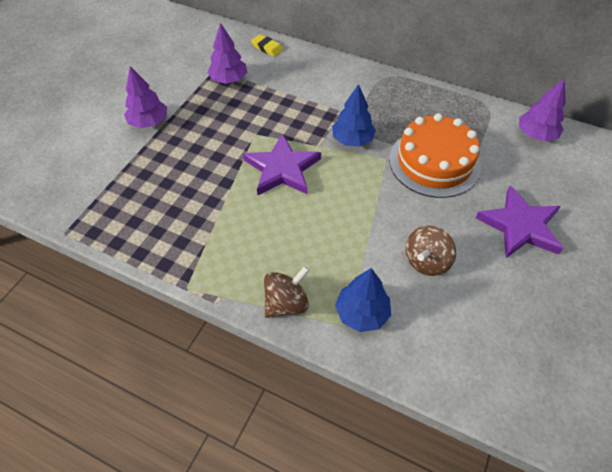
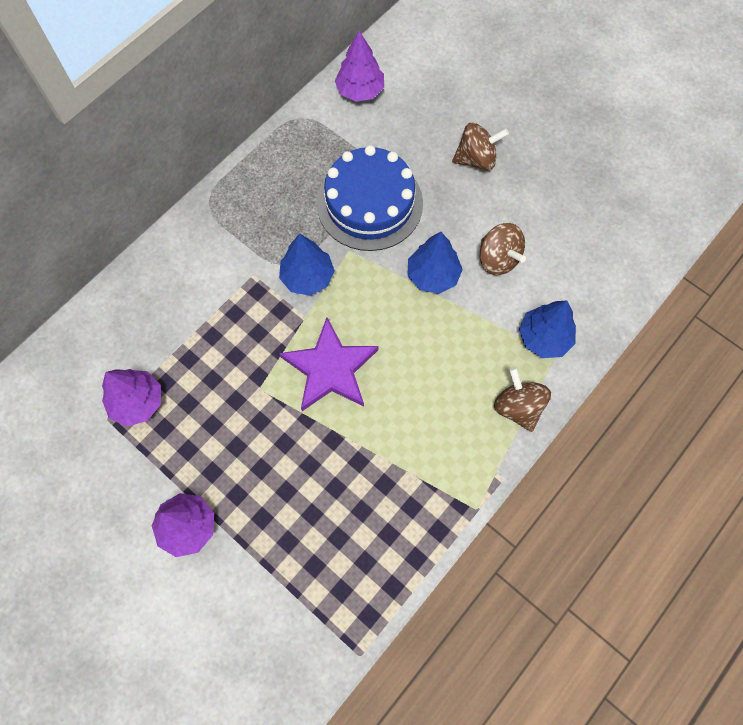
camera: 75 degrees left, 15 degrees up
(267, 48) = (86, 335): yellow eraser -> none
(388, 216) = (433, 275): none -> blue tree
(434, 162) = (369, 203): orange cake -> blue cake
(520, 226) = (476, 159): purple star -> brown spinning top

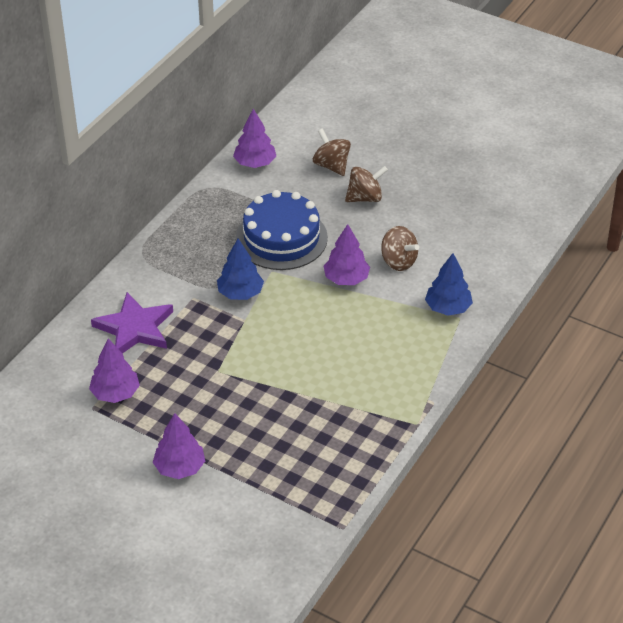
camera: 10 degrees left, 25 degrees down
(330, 369) = (274, 350): purple star -> purple star (135, 328)
(433, 275) = (346, 279): blue tree -> purple tree
(518, 407) = (436, 355): brown spinning top -> brown spinning top (331, 166)

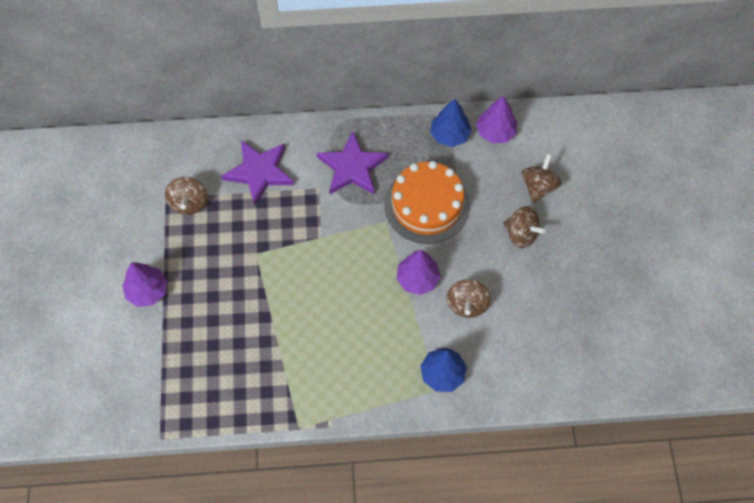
camera: 55 degrees right, 20 degrees up
(115, 393) = (189, 203): purple tree -> brown spinning top
(195, 265) = (352, 167): none -> purple star
(240, 293) = (346, 216): blue tree -> blue tree (450, 135)
(281, 238) = (427, 205): blue cake -> orange cake

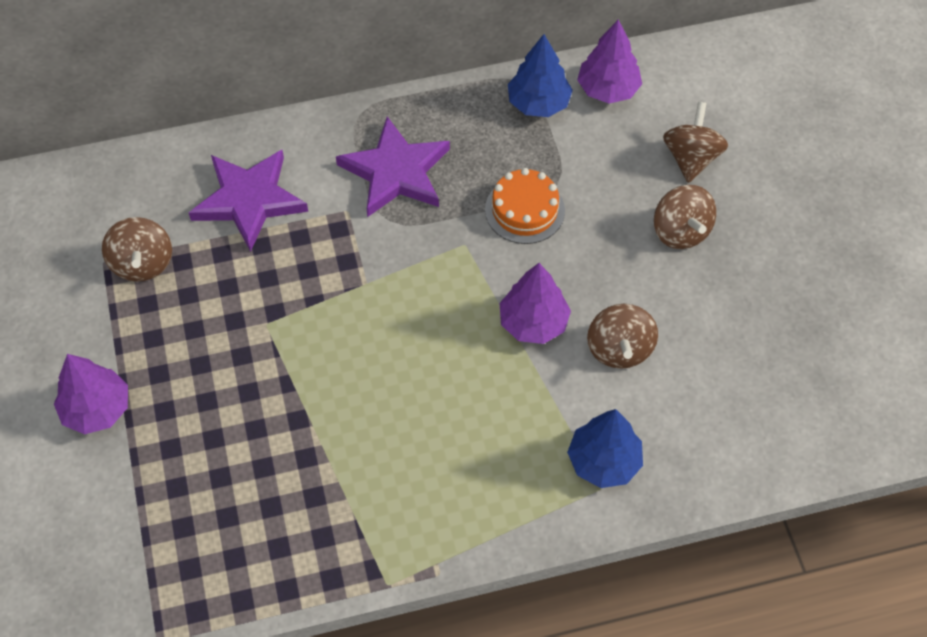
camera: 10 degrees left, 5 degrees down
(427, 205) = (524, 210): orange cake -> orange cake, size x0.58
(521, 234) = (680, 231): brown spinning top -> brown spinning top turned 45 degrees clockwise

